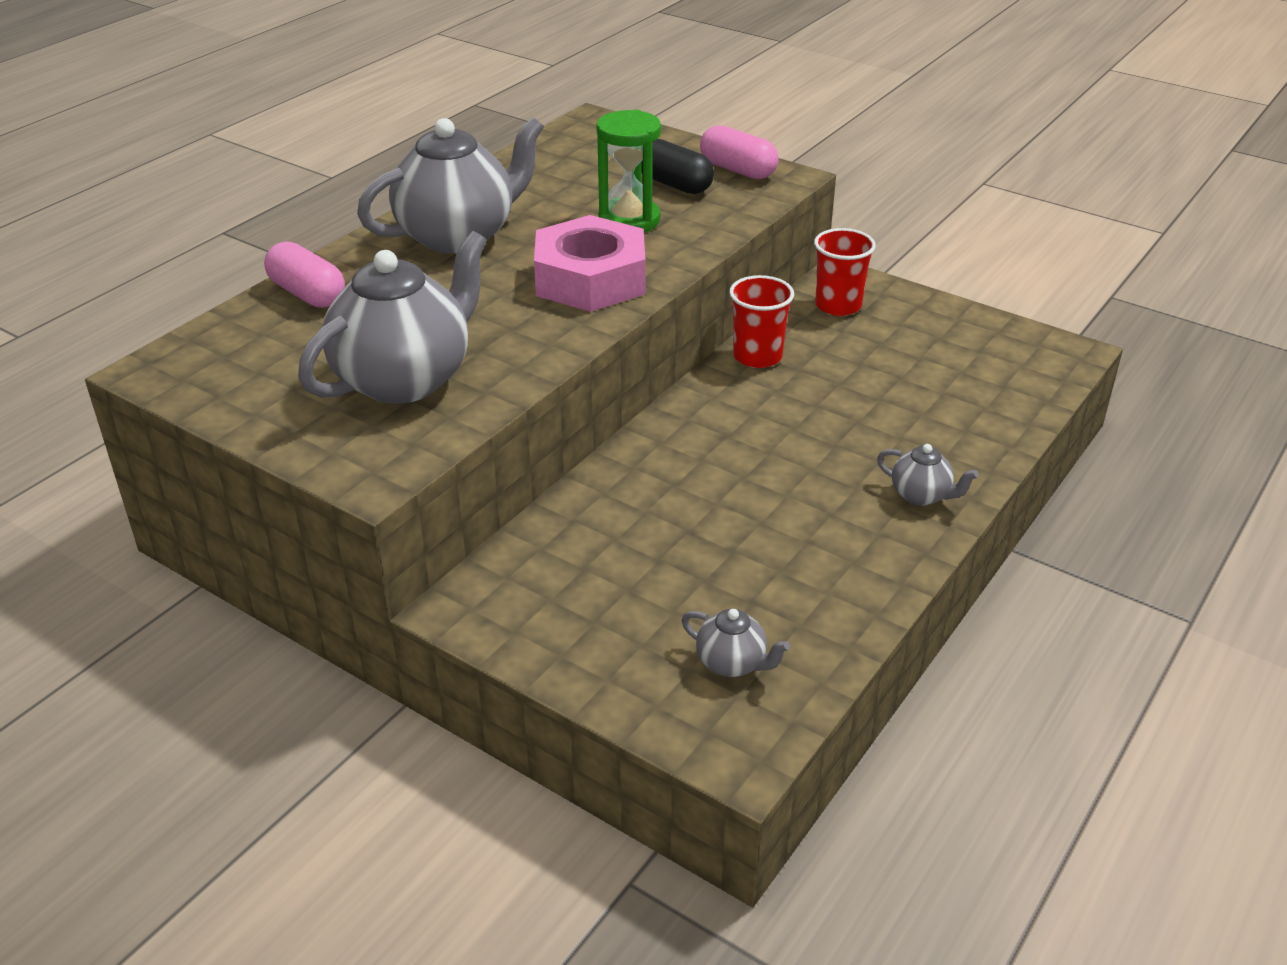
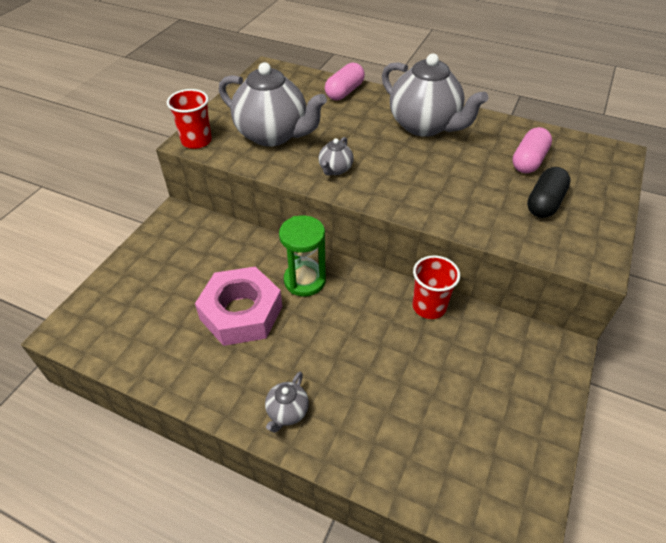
camera: 80 degrees right, 10 degrees up
(590, 279) = (395, 182): pink nut -> pink nut (241, 312)
(629, 220) = (479, 188): green hourglass -> green hourglass (305, 280)
(732, 663) = (130, 321): grey teapot -> grey teapot (335, 169)
(737, 170) = (589, 233): pink capsule -> pink capsule (528, 161)
(838, 305) = (518, 350): red cup -> red cup (196, 141)

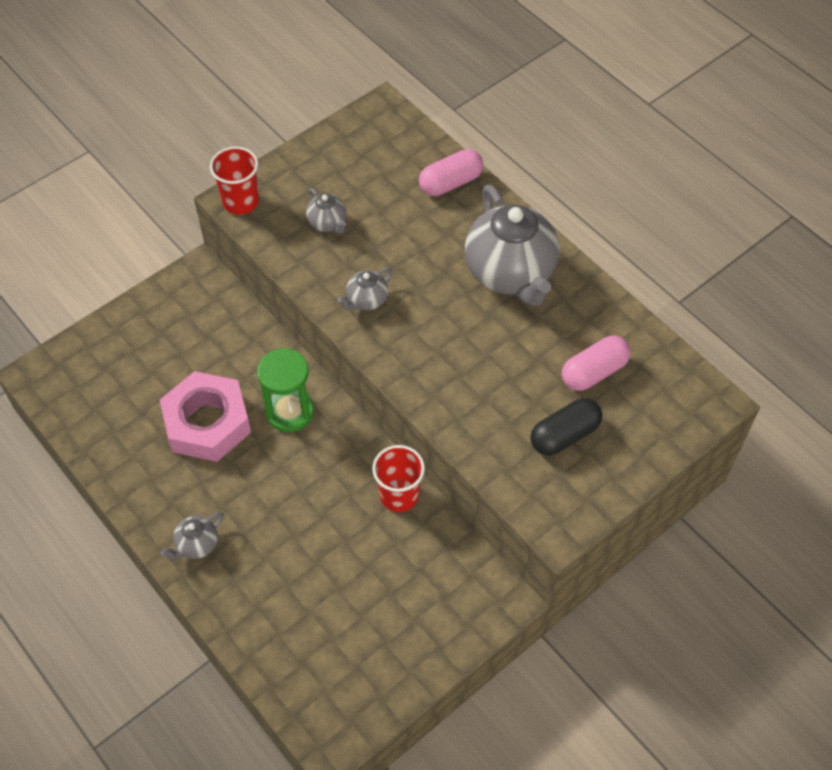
camera: 25 degrees right, 10 degrees up
(273, 135) = (328, 223): grey teapot -> grey teapot, size x0.44

